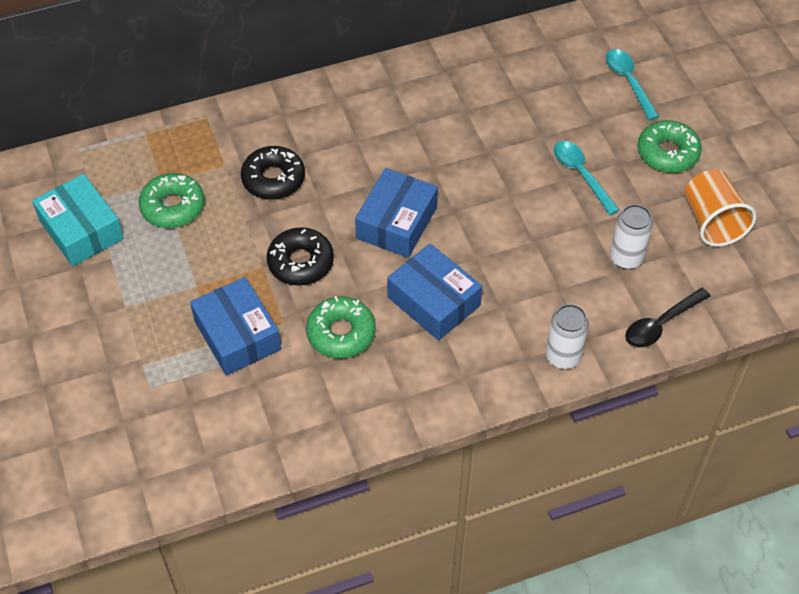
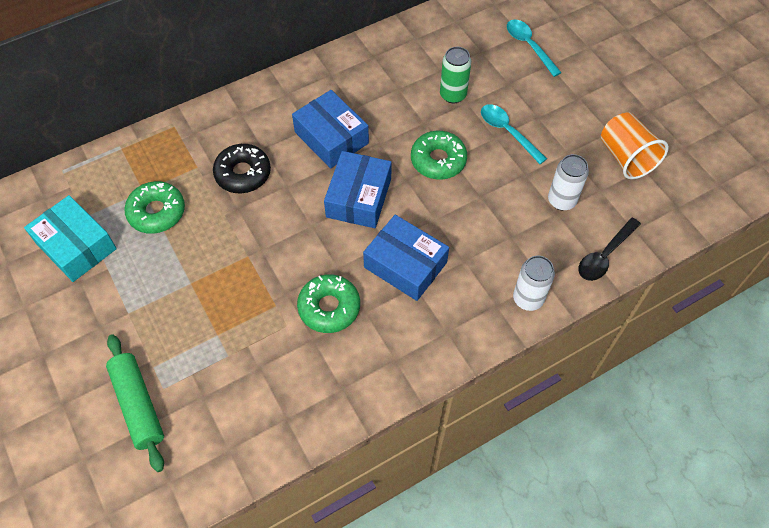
camera: 10 degrees left, 5 degrees up
(121, 400) = (138, 405): none -> green rolling pin
(237, 335) = (236, 324): blue box -> blue box (331, 137)
(300, 262) = (281, 247): black donut -> none
(527, 125) = (453, 95): none -> green can
(667, 153) = (575, 103): green donut -> green donut (438, 160)

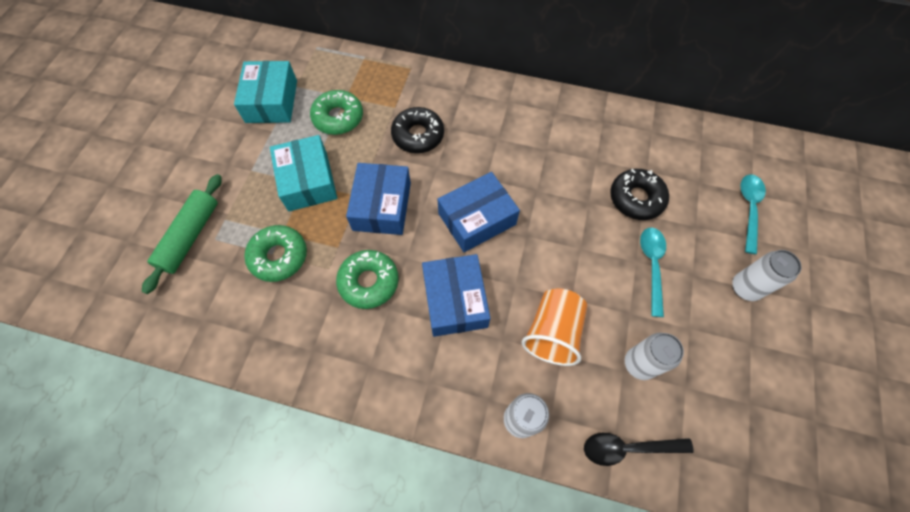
camera: 45 degrees right, 5 degrees up
(190, 280) = (308, 181): none -> turquoise box
(331, 137) = (505, 158): blue box -> blue box (382, 206)
(438, 160) = (568, 241): green donut -> green donut (279, 256)
(453, 95) = (636, 198): green can -> black donut
(575, 100) = (745, 288): none -> white can
(626, 157) = (742, 379): orange cup -> orange cup (552, 333)

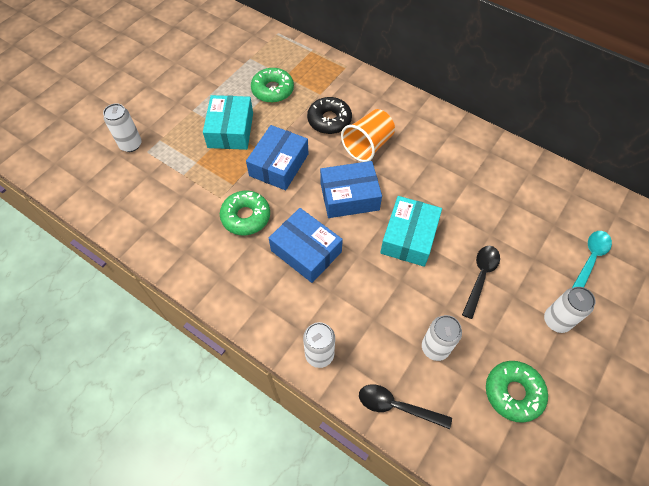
camera: 20 degrees right, 5 degrees down
(190, 236) = (131, 144): green rolling pin -> white can
(271, 101) = (227, 64): turquoise box -> turquoise box (409, 237)
(279, 256) = (187, 178): green donut -> green donut (513, 393)
(455, 300) = (306, 251): blue box -> blue box turned 60 degrees counterclockwise
(552, 333) = (373, 300): orange cup -> orange cup (368, 145)
(636, 198) = (491, 221): black donut -> none
(652, 266) = (480, 277): turquoise spoon -> black spoon

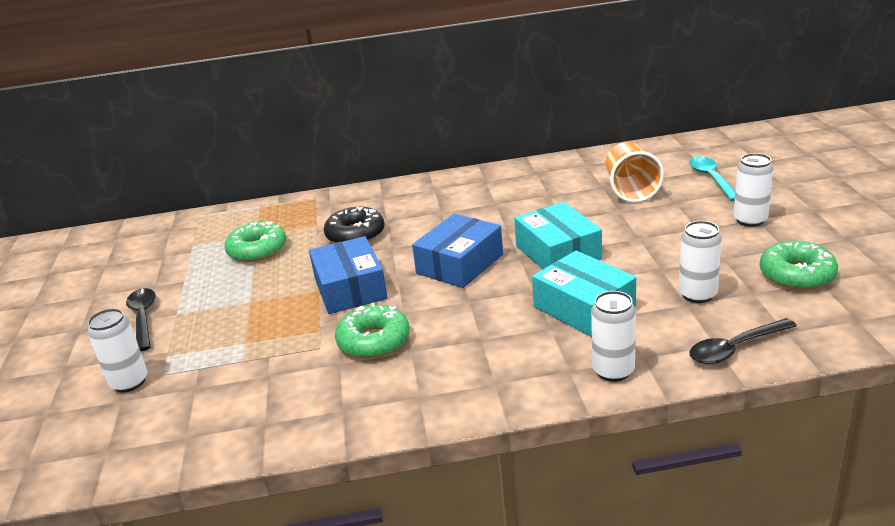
camera: 40 degrees left, 30 degrees down
(230, 130) = (251, 299): turquoise box -> turquoise box (584, 308)
(306, 251) = (479, 320): blue box -> none
(368, 145) = (422, 227): orange cup -> orange cup (630, 190)
(480, 277) = (655, 235): black spoon -> black spoon (143, 318)

